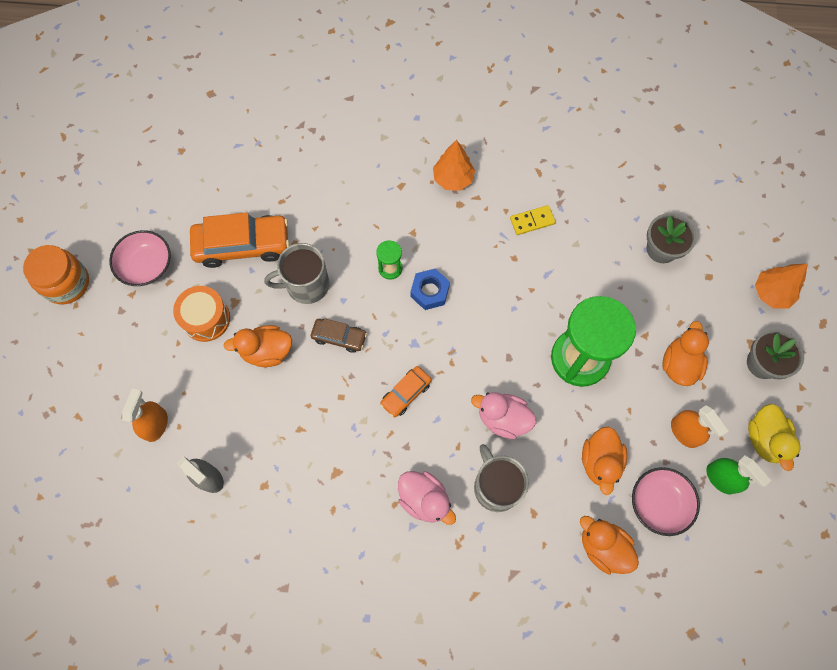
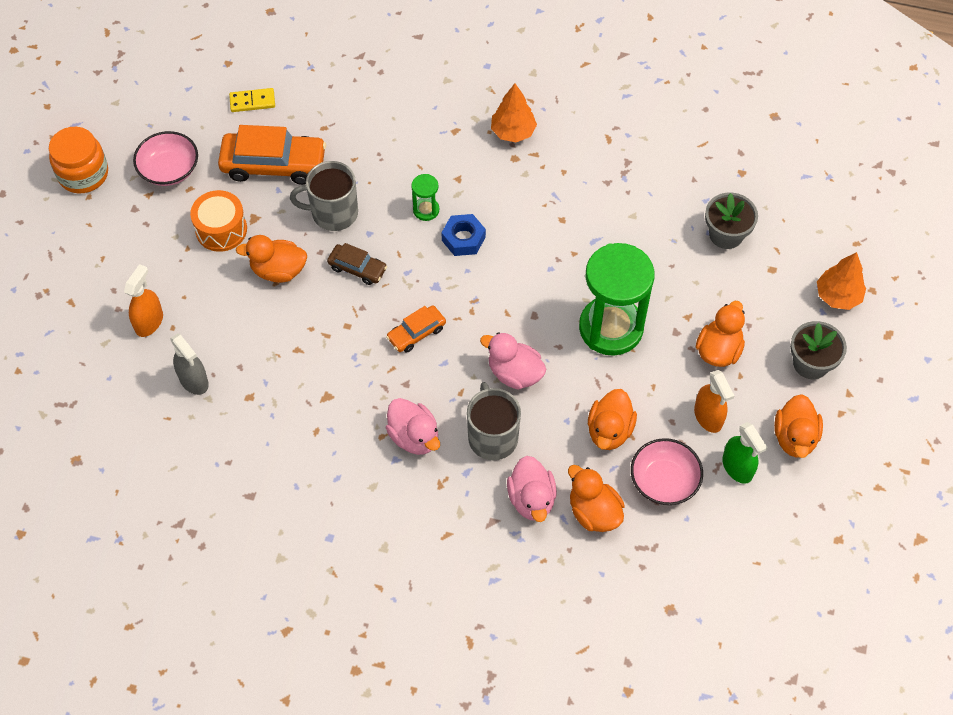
camera: 10 degrees right, 10 degrees down
(532, 221) = (590, 186): yellow domino -> yellow domino (252, 102)
(544, 544) = (531, 499): none -> pink duck
(764, 439) = (794, 437): yellow duck -> orange duck

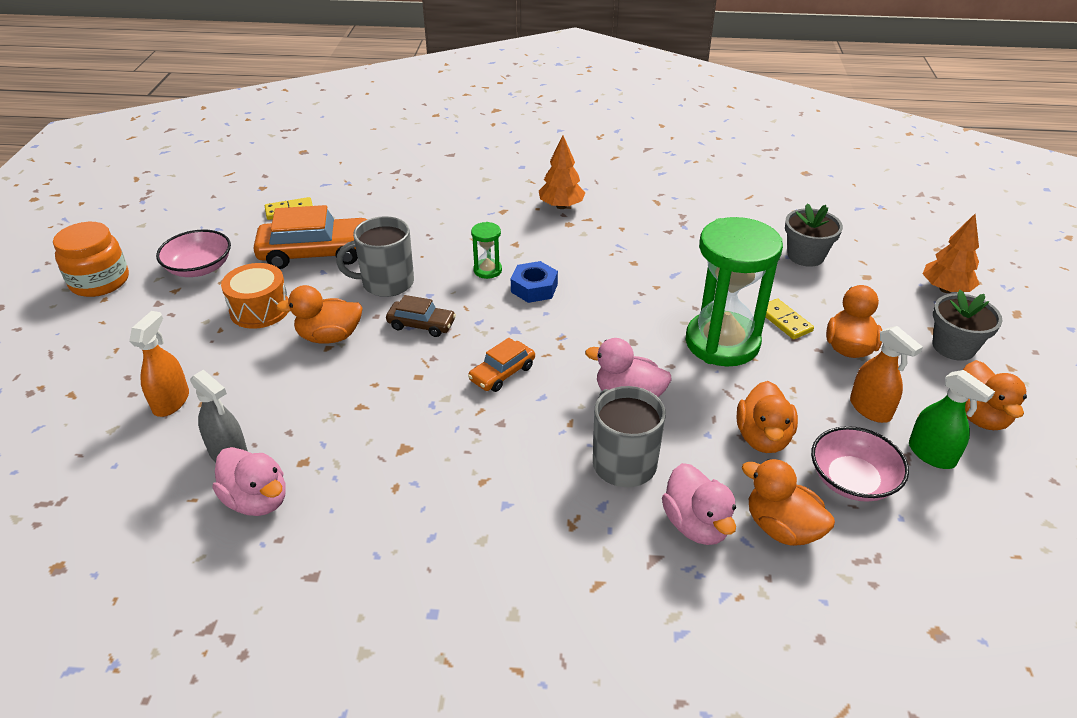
camera: 10 degrees left, 20 degrees down
(414, 437) = (524, 476): pink duck -> pink duck (257, 500)
(674, 311) = (784, 321): none -> yellow domino

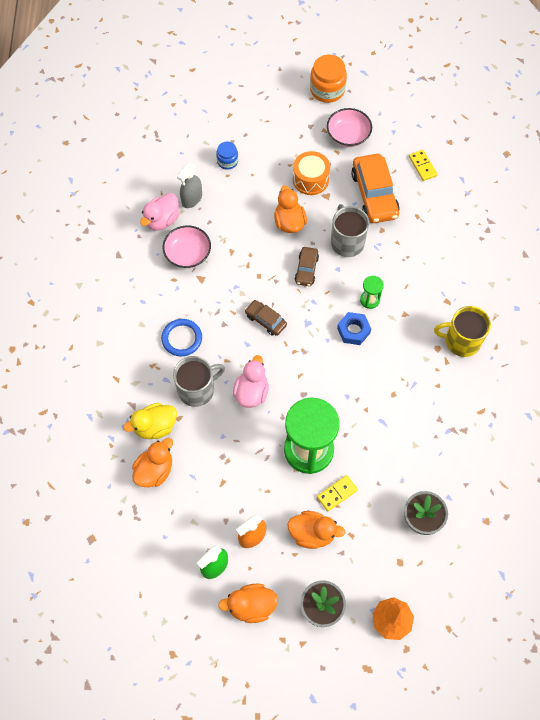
camera: 85 degrees right, 25 degrees up
(171, 402) = (227, 161): orange spray bottle -> blue jar
(502, 373) = (266, 320): orange car -> brown car
(521, 480) = (182, 338): none -> blue ring
(561, 206) = (461, 341): orange tree -> yellow mug
(696, 524) = (155, 426): pink duck -> yellow duck
(763, 438) = (222, 467): orange duck -> none
(852, 480) = (191, 514): pink bowl -> pink bowl (188, 254)

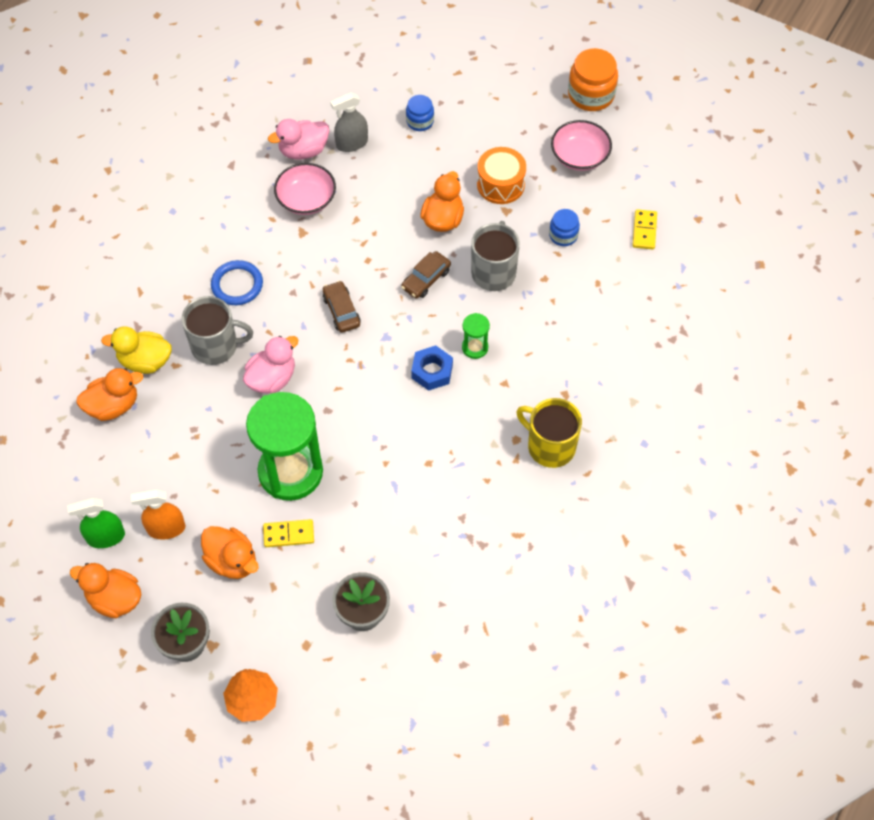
camera: 30 degrees right, 5 degrees down
(374, 194) = (563, 235): orange car -> blue jar

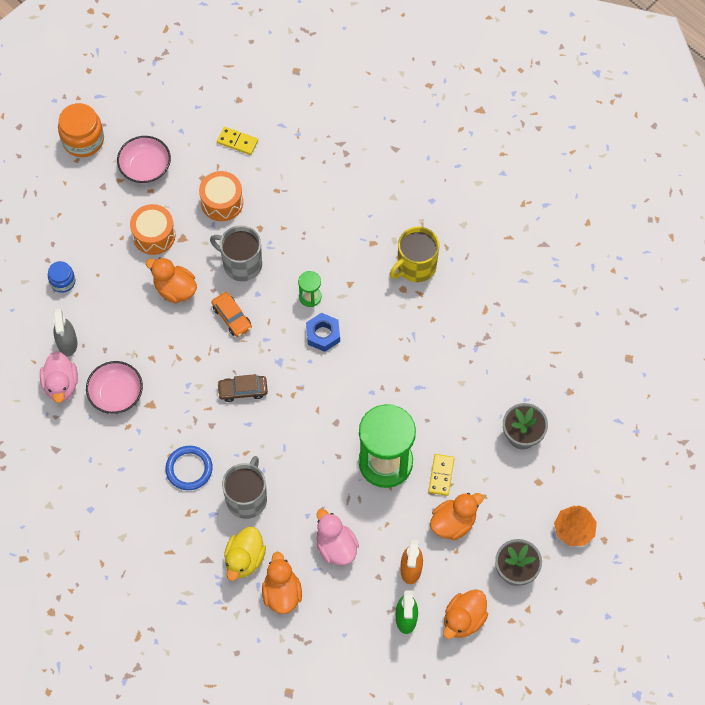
camera: 75 degrees left, 5 degrees up
(272, 378) = (293, 459): pink duck -> pink duck (336, 547)
(426, 279) = (232, 317): brown car -> orange car
(563, 235) = (222, 202): blue jar -> orange drum

